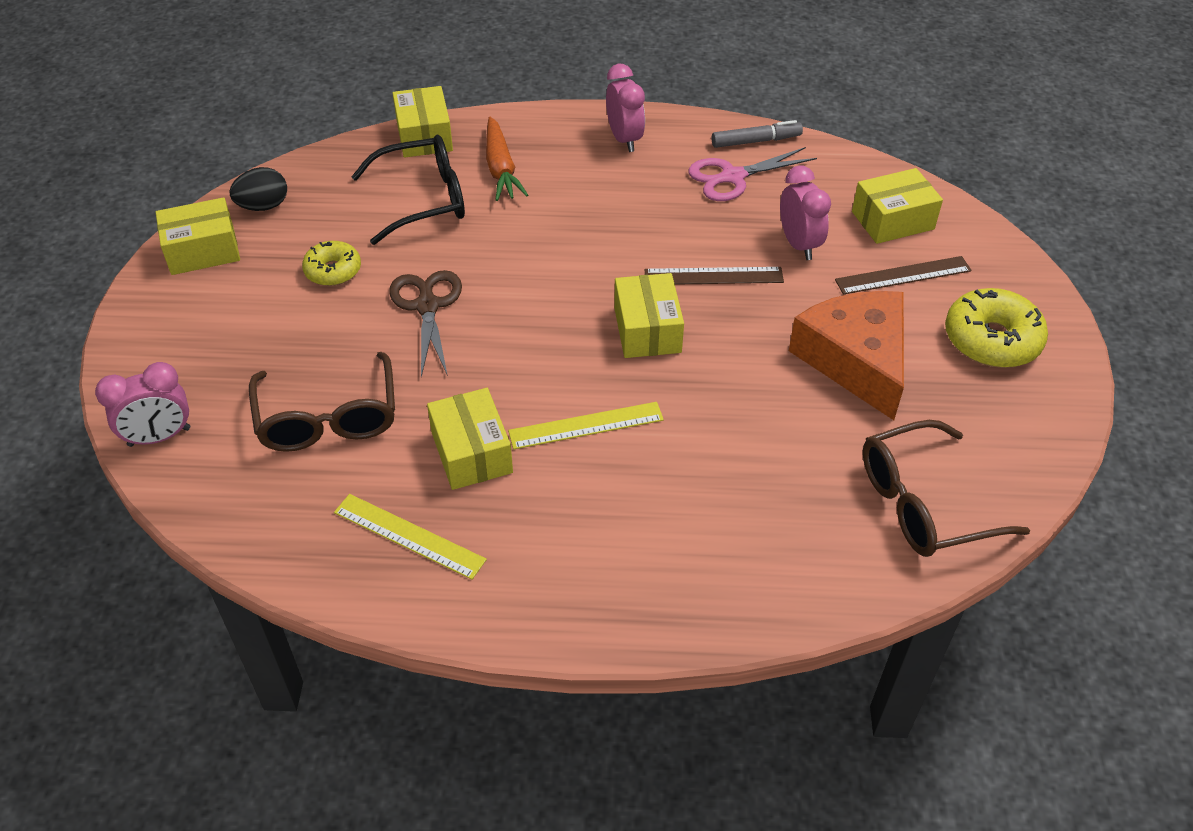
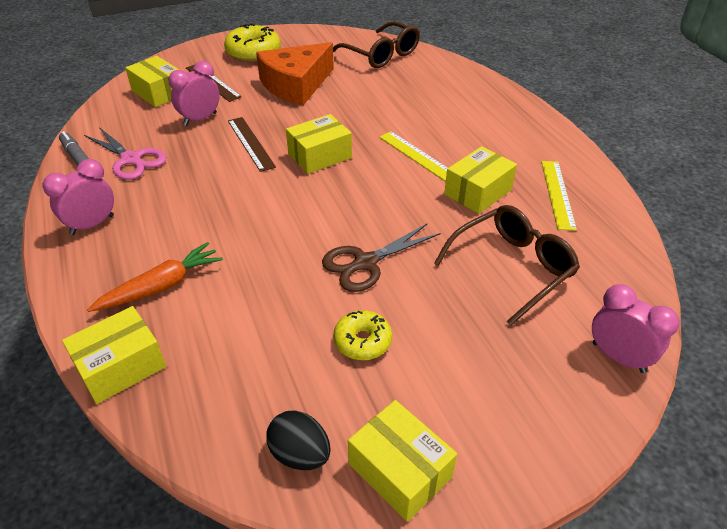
camera: 115 degrees left, 5 degrees down
(422, 200) = (231, 322): black glasses -> none

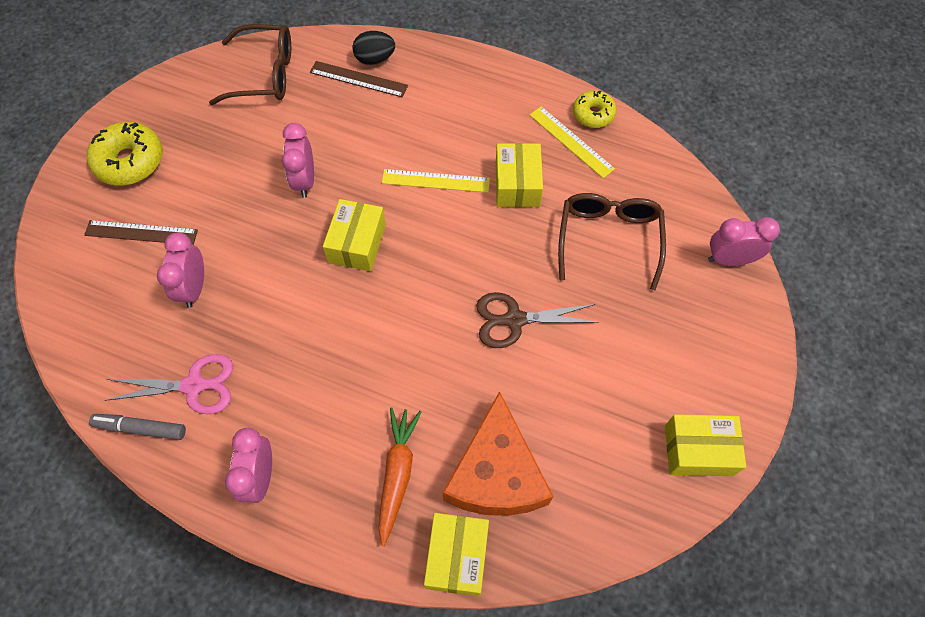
camera: 45 degrees left, 20 degrees up
(159, 93) = (102, 289): yellow box -> none
(251, 143) = (280, 277): brown ruler -> brown ruler (358, 79)
(296, 85) = (230, 174): orange cheese -> orange cheese (496, 474)
(300, 454) = (638, 496): black egg -> black egg (375, 59)
(333, 110) = (305, 181): none -> pink clock
(362, 341) = (584, 385): yellow donut -> yellow donut (593, 114)
(365, 263) = (514, 320): brown scissors -> brown scissors turned 75 degrees clockwise

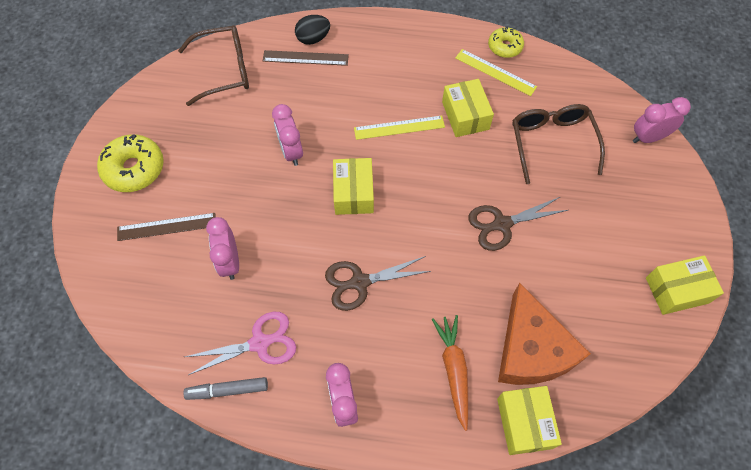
camera: 15 degrees left, 0 degrees up
(327, 346) = (359, 282): none -> brown scissors

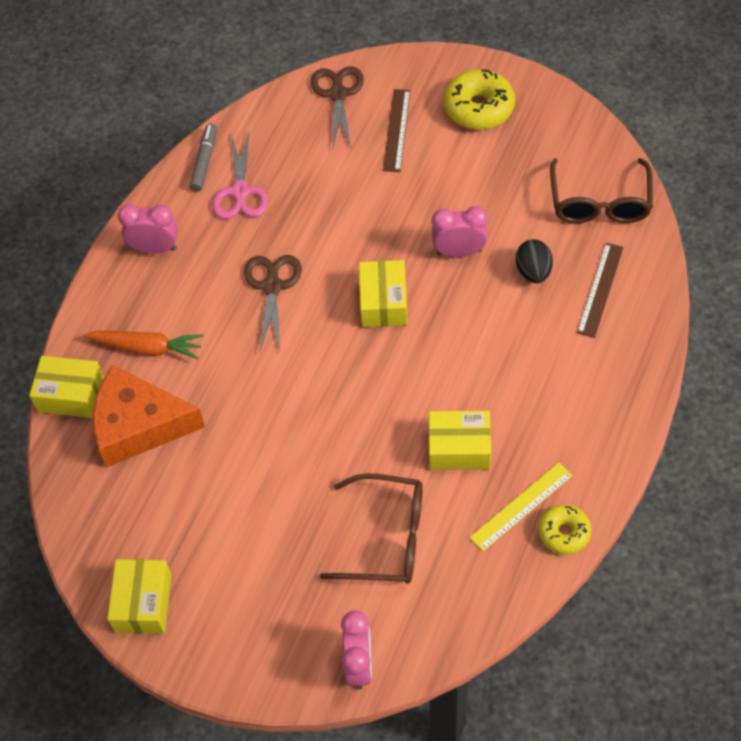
camera: 110 degrees right, 5 degrees down
(230, 262) = (336, 178): pink clock -> none
(313, 39) = (631, 303): black egg -> black egg (533, 271)
(353, 193) = (383, 302): yellow box -> yellow box turned 75 degrees clockwise
(399, 128) = (461, 369): yellow ruler -> none
(501, 224) = (292, 442): brown scissors -> brown scissors (338, 94)

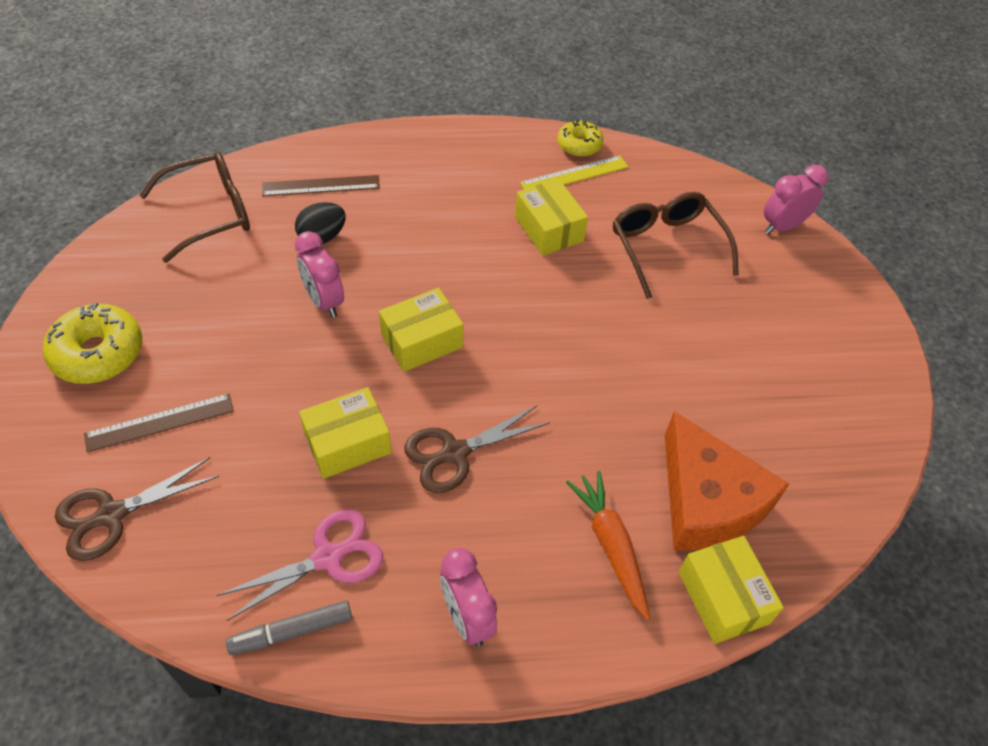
camera: 125 degrees left, 5 degrees down
(143, 603) = (869, 398): yellow box -> yellow box (347, 443)
(521, 506) = (574, 175): yellow ruler -> yellow ruler turned 45 degrees counterclockwise

